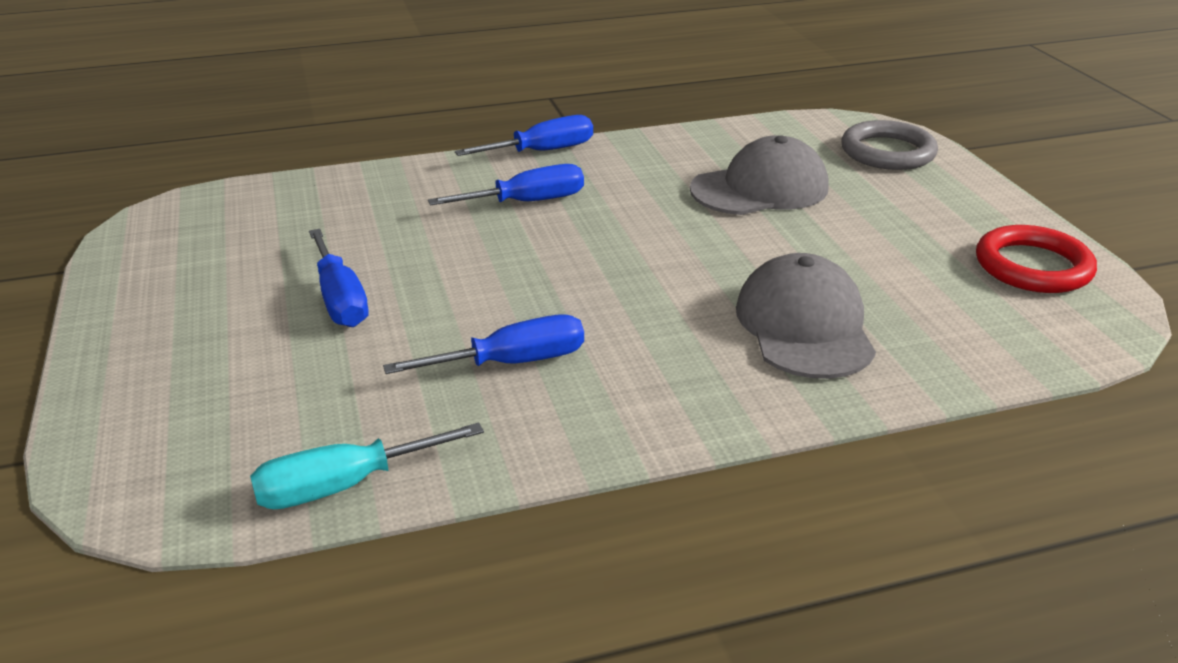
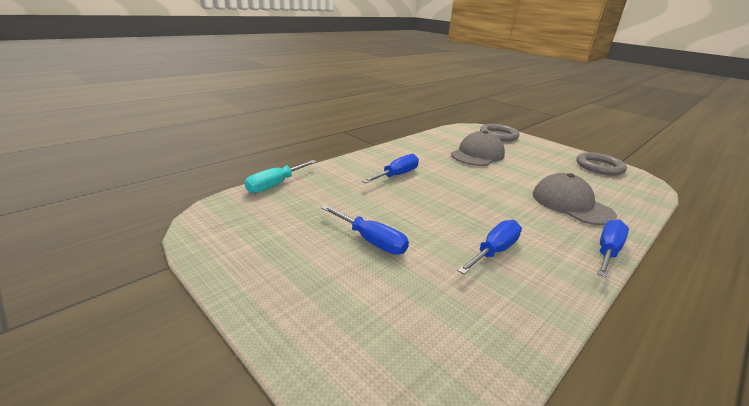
camera: 30 degrees left, 5 degrees down
(344, 486) = (515, 350): turquoise screwdriver -> turquoise screwdriver (275, 185)
(542, 151) = (373, 153): blue screwdriver -> blue screwdriver (607, 251)
(1033, 266) = (599, 167): red ring -> grey ring

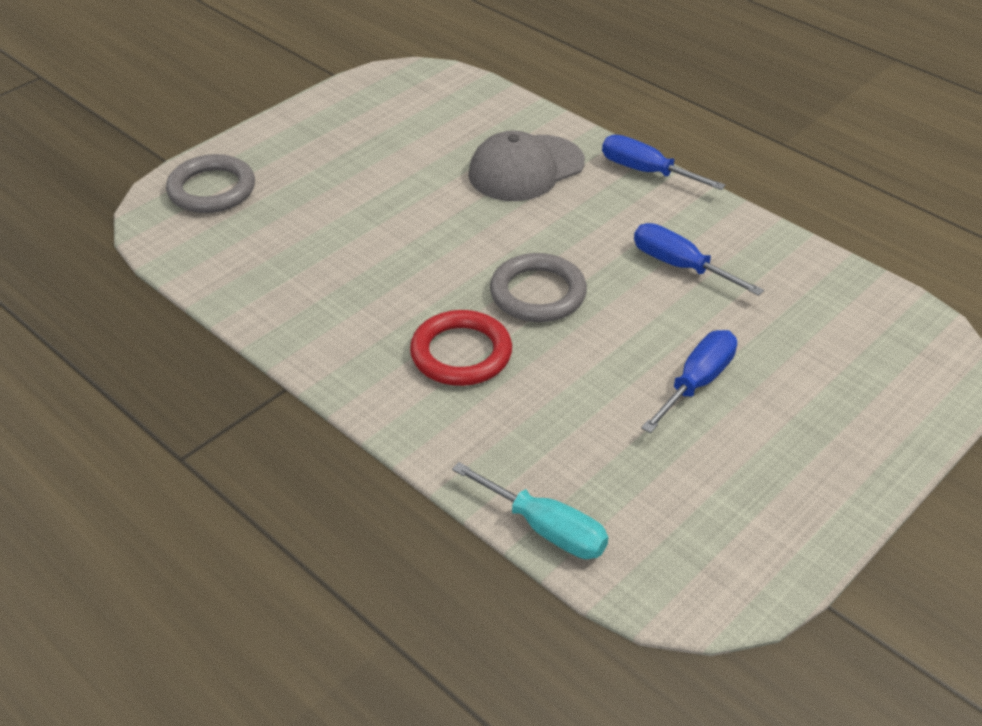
camera: 90 degrees left, 15 degrees up
(397, 175) = (461, 353): blue screwdriver -> red ring
(477, 154) = (335, 236): grey cap -> none
(599, 167) = (372, 103): grey ring -> grey ring (538, 293)

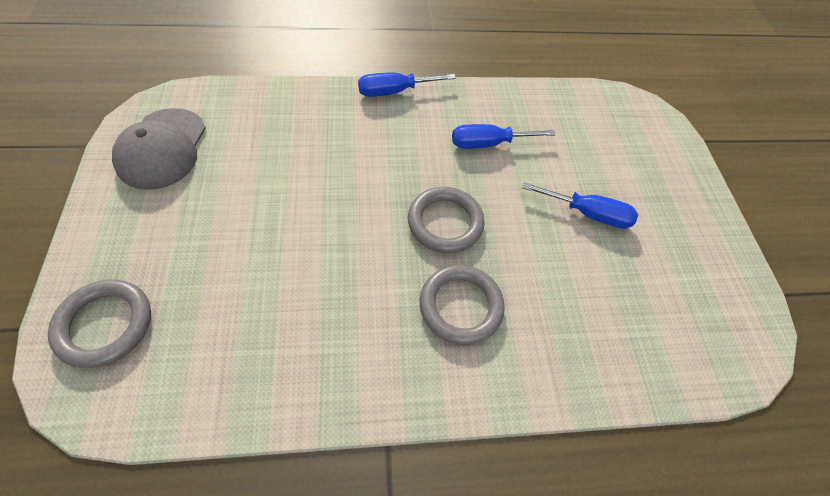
camera: 55 degrees left, 15 degrees up
(461, 353) = (460, 306): red ring -> grey ring
(525, 169) = (325, 136): grey cap -> grey cap (162, 148)
(545, 529) = (653, 385): turquoise screwdriver -> none
(697, 383) = (588, 214): blue screwdriver -> blue screwdriver turned 120 degrees clockwise

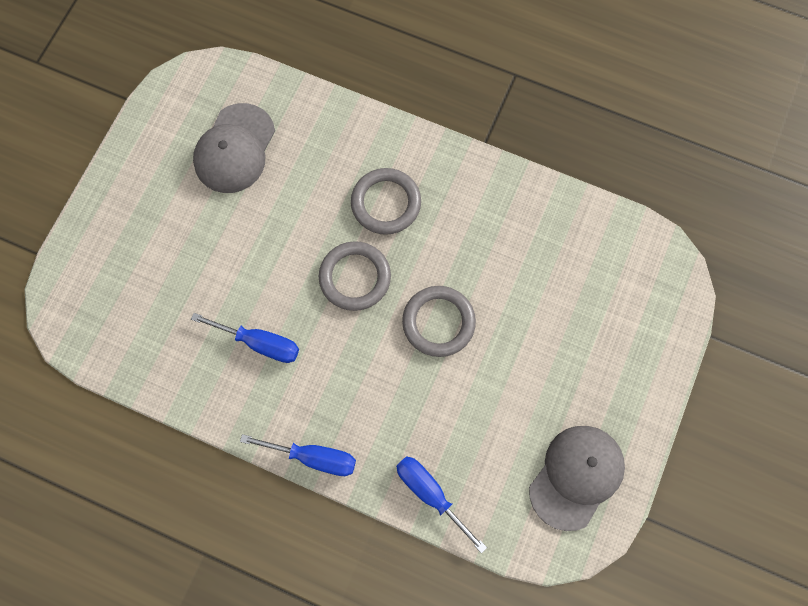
camera: 145 degrees left, 15 degrees up
(105, 325) = (649, 308): grey ring -> grey ring (438, 322)
(588, 214) = (225, 229): blue screwdriver -> blue screwdriver (430, 494)
(646, 290) = (234, 149): none -> grey cap

